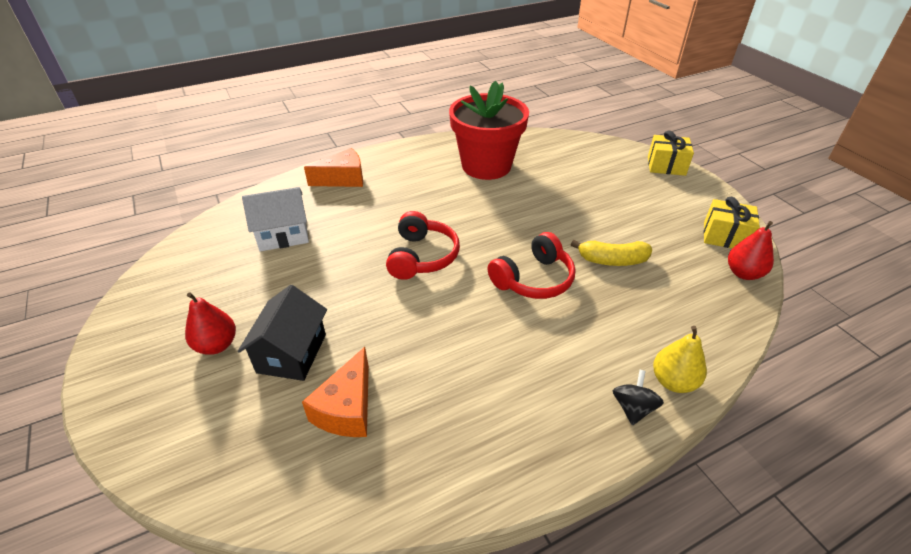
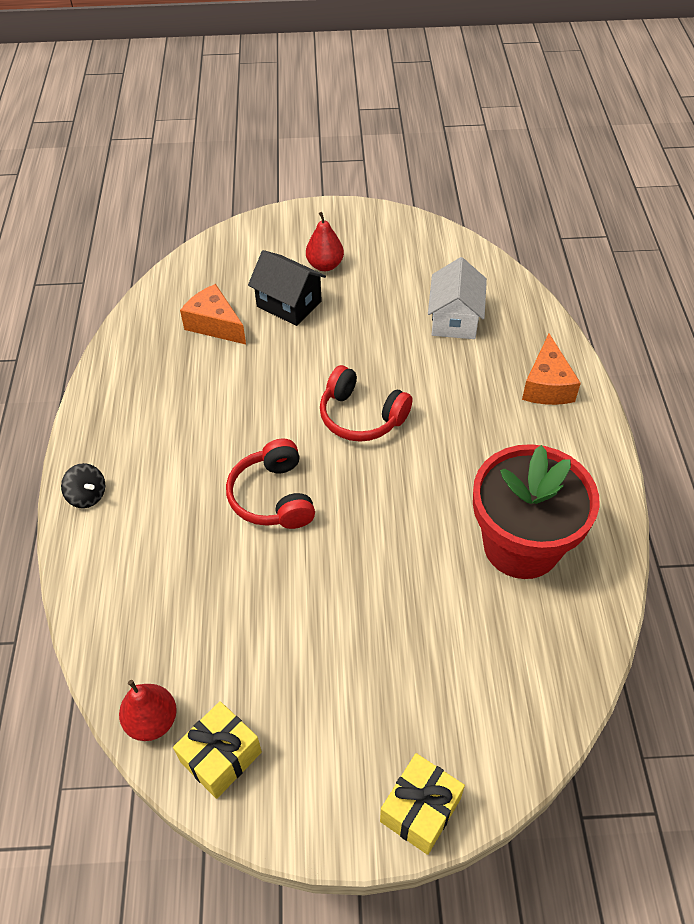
camera: 115 degrees right, 10 degrees up
(612, 260) = (257, 588): yellow banana -> none
(673, 381) = (86, 541): yellow pear -> none

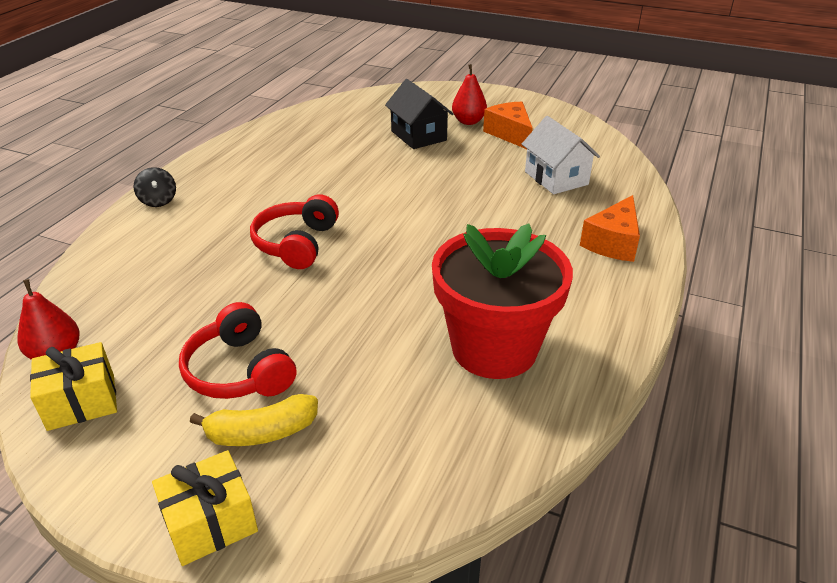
camera: 25 degrees right, 15 degrees down
(215, 324) = (349, 133): orange cheese -> orange cheese (510, 134)
(361, 416) = (418, 216): red headphones -> red headphones (239, 371)
(397, 713) = (261, 432): none -> yellow banana
(454, 319) = (556, 178): white house -> white house turned 60 degrees counterclockwise

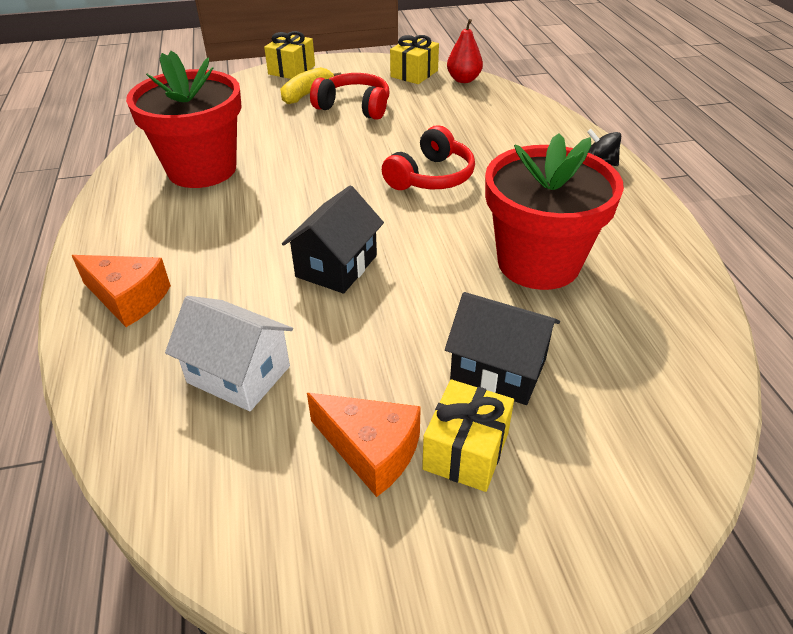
camera: 145 degrees right, 5 degrees up
(296, 243) = (431, 177): red headphones -> red headphones turned 60 degrees clockwise
(324, 163) = (538, 263): none -> red flower pot
(449, 208) = (336, 266): none -> black house
(468, 121) = (466, 451): red pear -> yellow gift
(613, 242) = (128, 298): orange cheese -> orange cheese turned 120 degrees clockwise

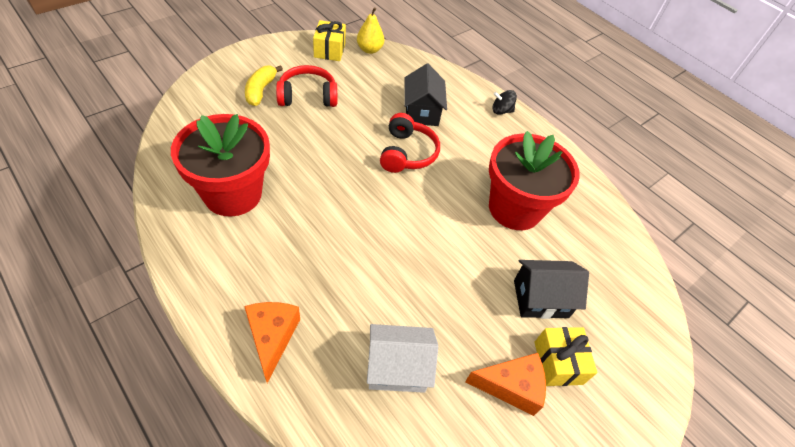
camera: 35 degrees left, 10 degrees up
(128, 298) = (272, 337): orange cheese -> orange cheese turned 90 degrees counterclockwise
(291, 70) = (228, 65): yellow gift -> none
(336, 266) = (397, 254): black house -> black house (422, 112)
(463, 80) = (369, 50): red pear -> yellow pear

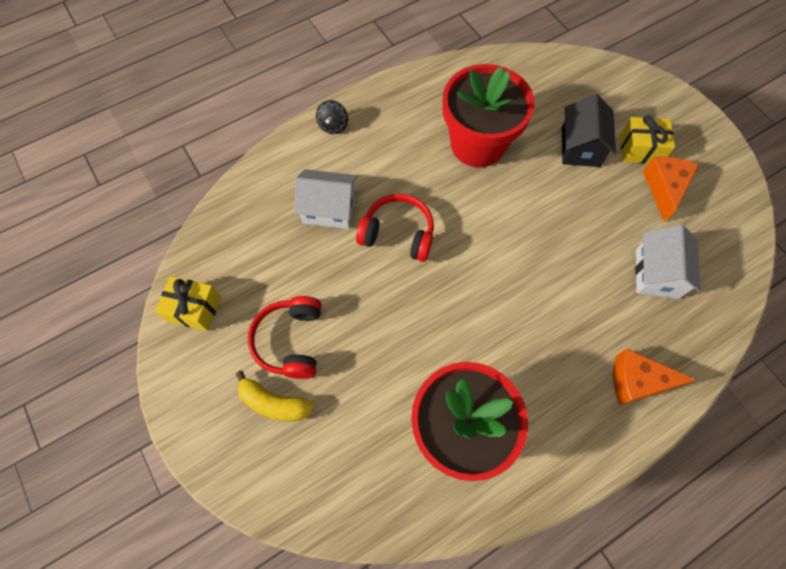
camera: 75 degrees left, 15 degrees up
(369, 50) = (200, 256): yellow pear -> none
(422, 112) = (329, 209): black house -> white house

